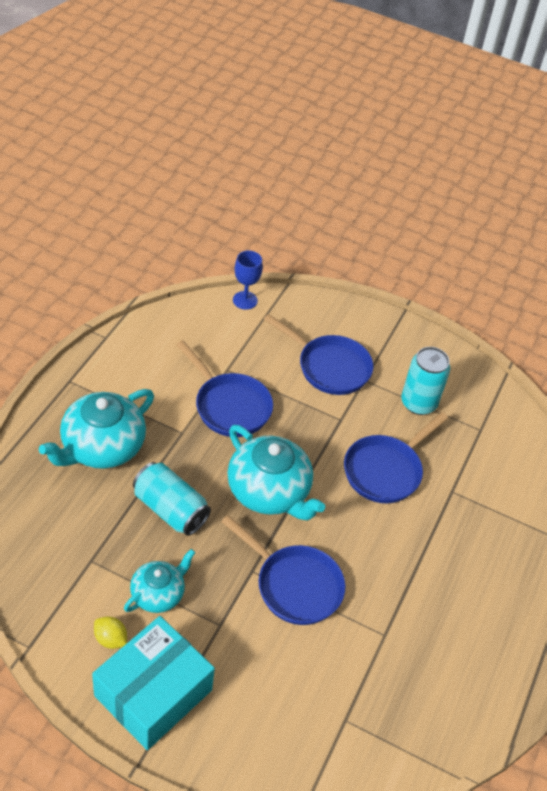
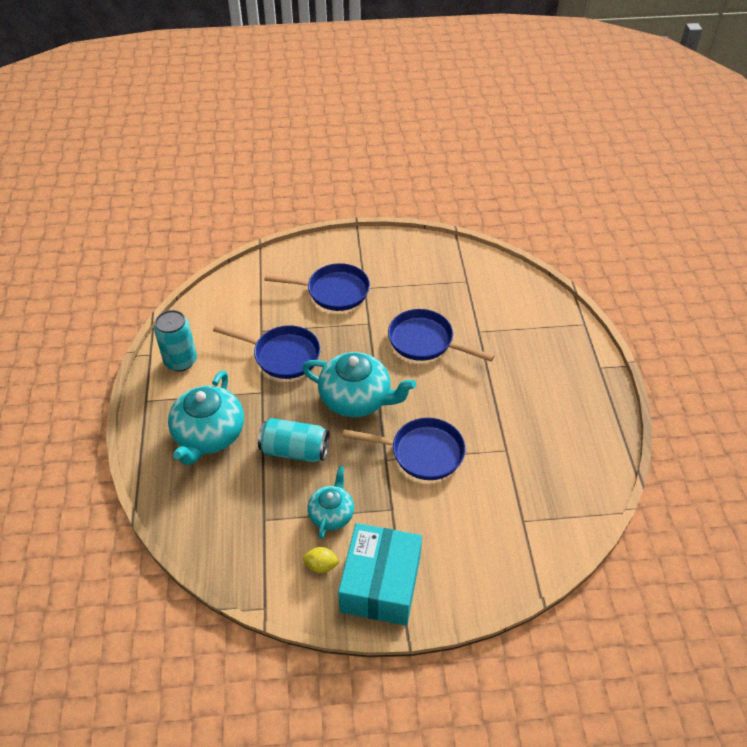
camera: 25 degrees left, 0 degrees up
(245, 300) = (237, 275): blue goblet -> none
(385, 470) = (425, 341): blue pan -> blue pan turned 105 degrees clockwise
(418, 403) = (413, 285): turquoise can -> turquoise can (180, 361)

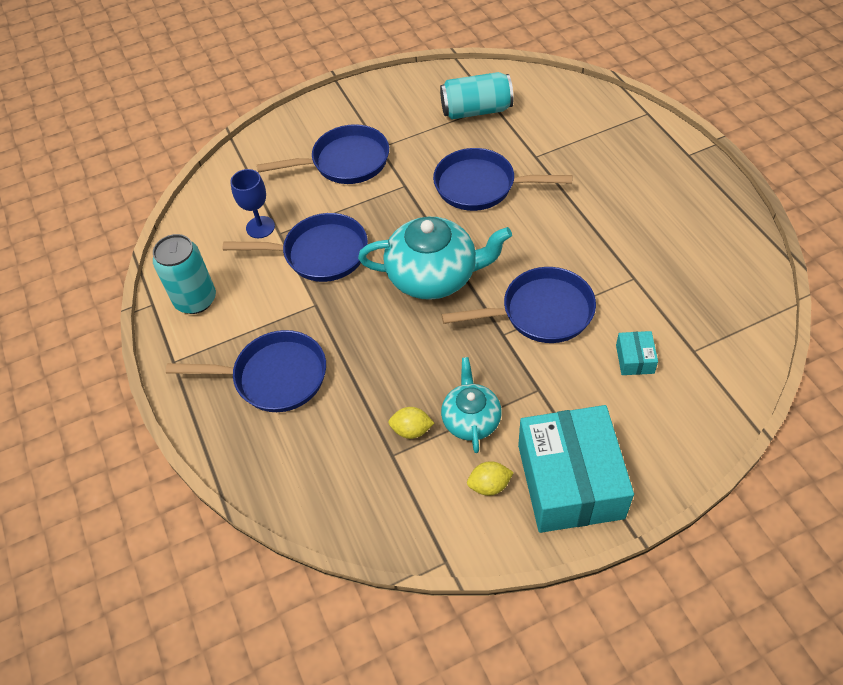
camera: 15 degrees left, 5 degrees up
(209, 435) = (274, 377): turquoise teapot -> blue pan
(250, 322) = (260, 227): none -> blue goblet
(286, 507) = (411, 430): none -> yellow lemon
(295, 450) = (389, 360): turquoise can -> turquoise can (476, 110)
(474, 511) = (634, 359): none -> turquoise box

